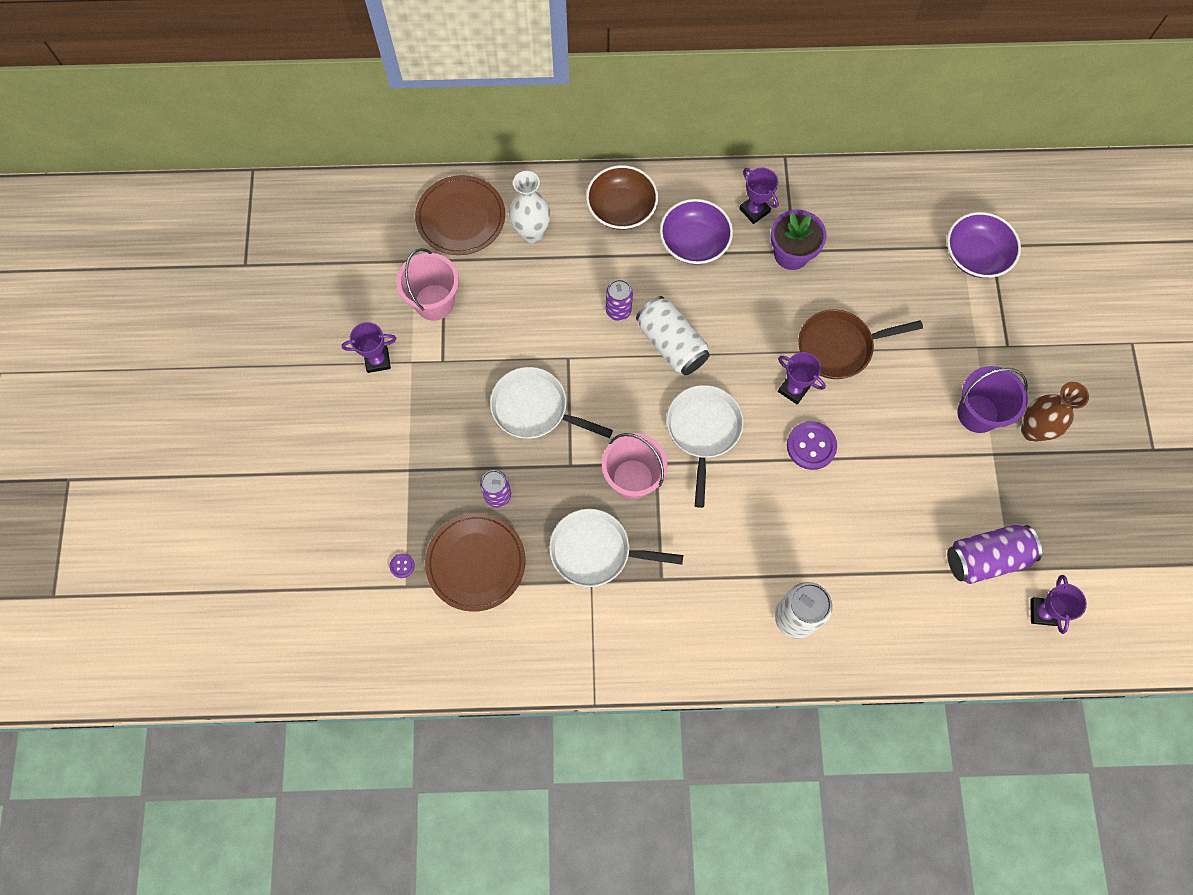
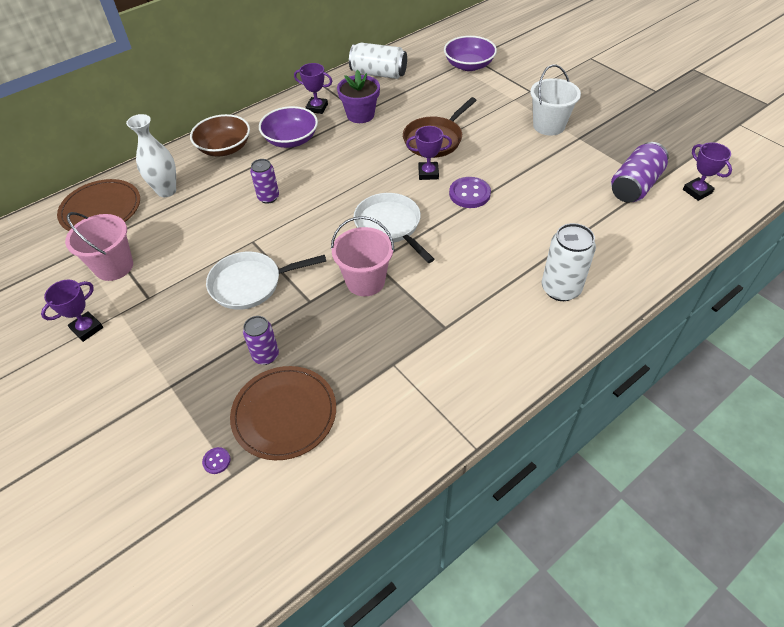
camera: 35 degrees left, 20 degrees down
(596, 551) = (378, 341): white pan -> none
(671, 344) = (323, 194): white can -> white can (378, 74)
(977, 413) = (549, 126): purple bucket -> white bucket
(1032, 430) = (587, 117): brown vase -> none

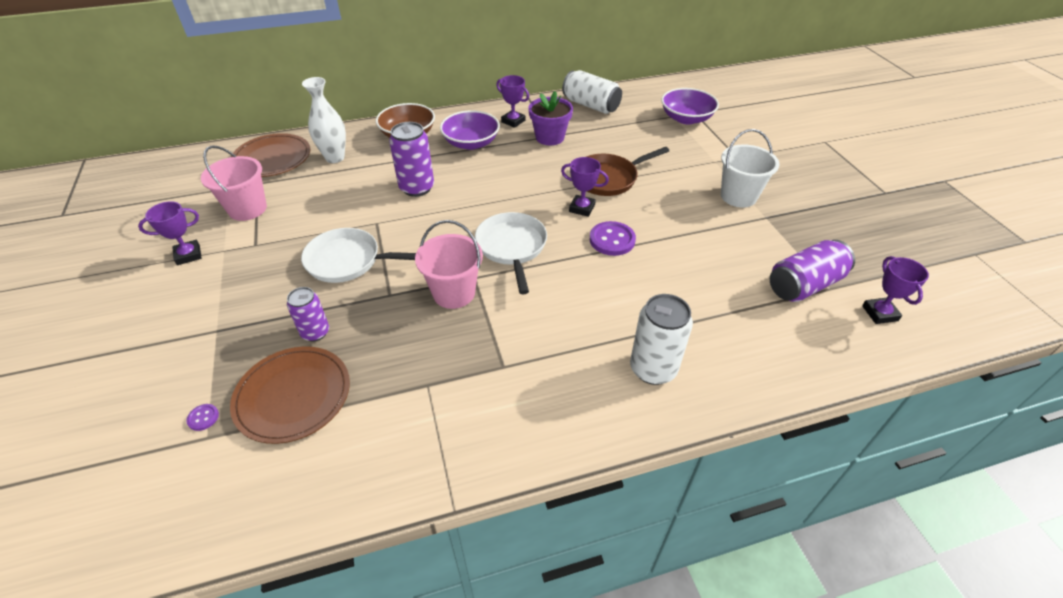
camera: 20 degrees right, 5 degrees down
(268, 197) = (417, 188): purple can -> purple can, size x1.57

